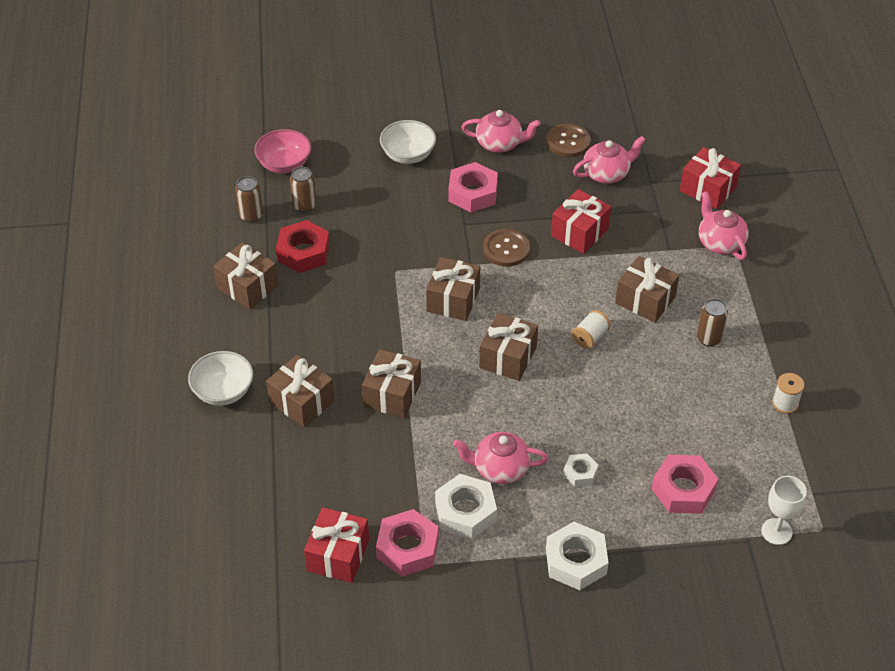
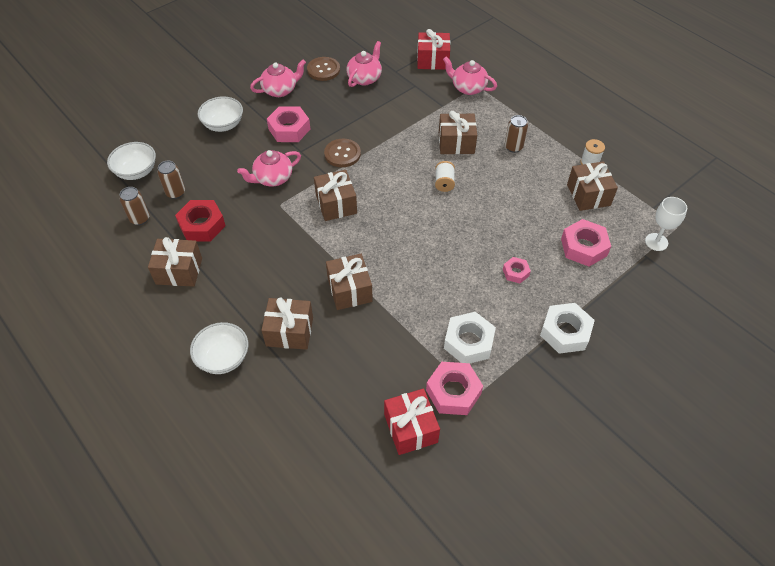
camera: 35 degrees left, 5 degrees up
(284, 164) = (136, 171): pink bowl -> white bowl
(500, 468) = (464, 299): pink teapot -> pink teapot (272, 178)
(508, 357) = (404, 223): brown gift -> brown gift (588, 195)
(579, 232) = (379, 121): red gift -> none
(580, 473) = (515, 272): white nut -> pink nut

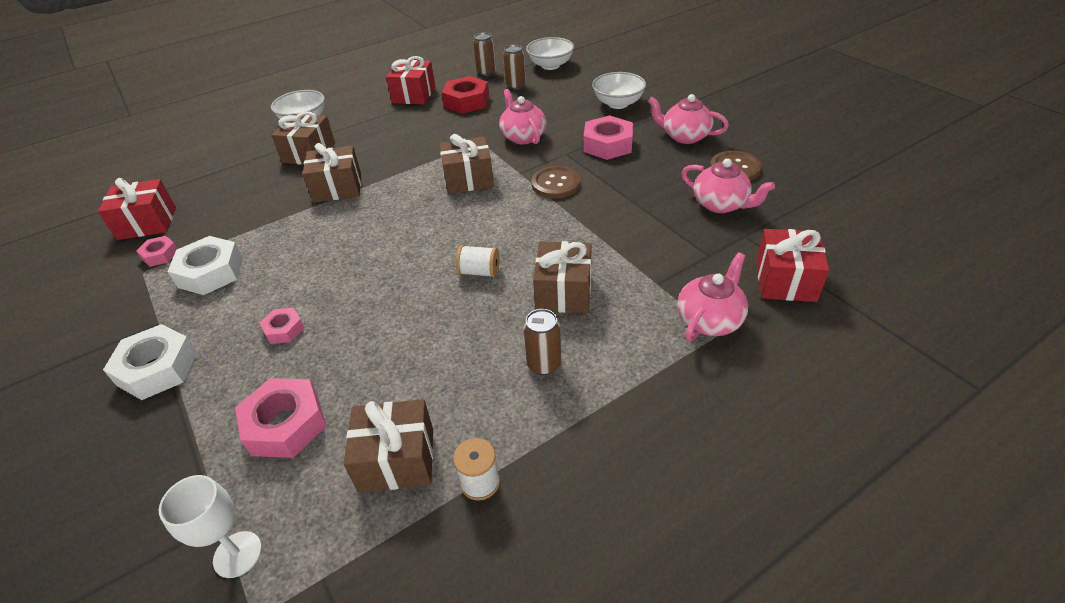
camera: 100 degrees right, 10 degrees down
(179, 271) = (414, 95): brown gift -> red gift
(280, 90) = (684, 136): pink teapot -> pink teapot turned 135 degrees clockwise
(453, 392) = (160, 255): pink nut -> pink nut, size x0.55

